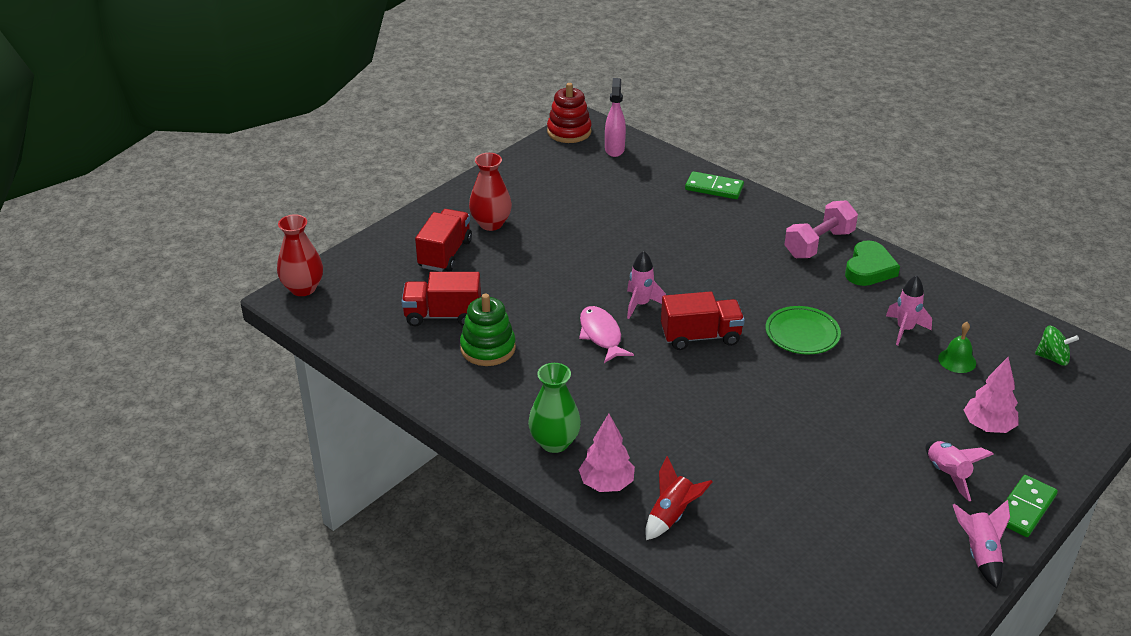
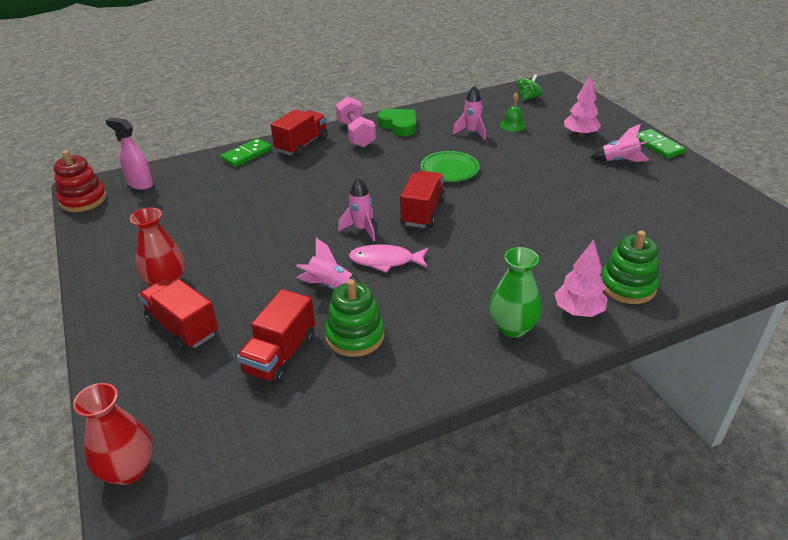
camera: 65 degrees left, 0 degrees up
(672, 515) = (627, 286): red rocket -> green stacking toy
(763, 215) = (302, 145): none -> red truck
(979, 554) = (695, 172): pink rocket -> pink rocket (330, 286)

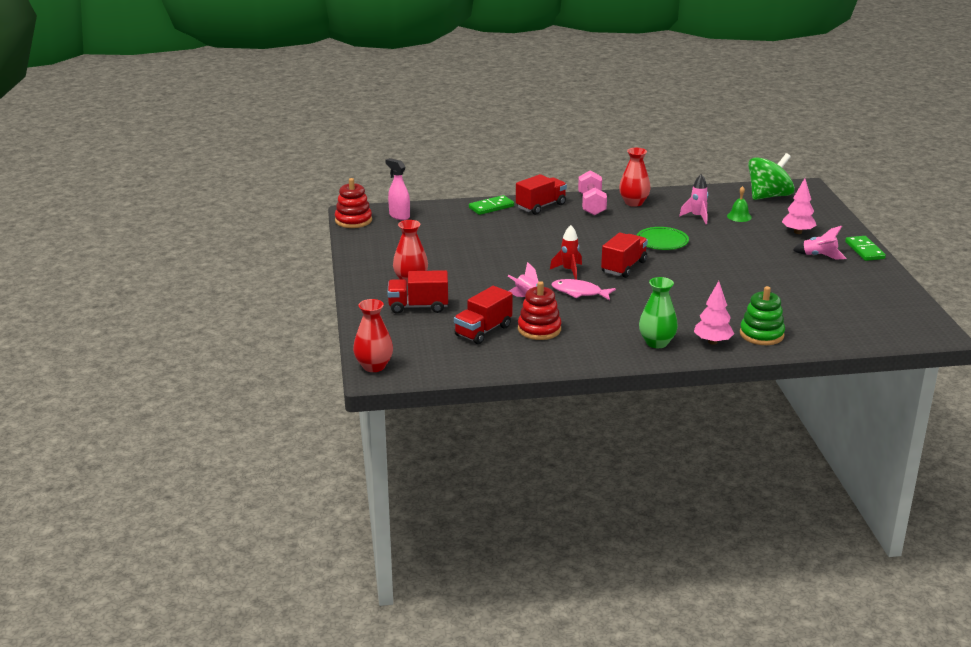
camera: 15 degrees right, 10 degrees down
(182, 327) = (418, 307): red truck -> red truck turned 60 degrees counterclockwise
(355, 336) = (539, 329): green stacking toy -> red stacking toy
(361, 229) = (569, 271): pink rocket -> red rocket
(399, 125) = (633, 203): green heart -> red vase
(528, 98) = (768, 196): green spinning top -> green spinning top, size x1.99

